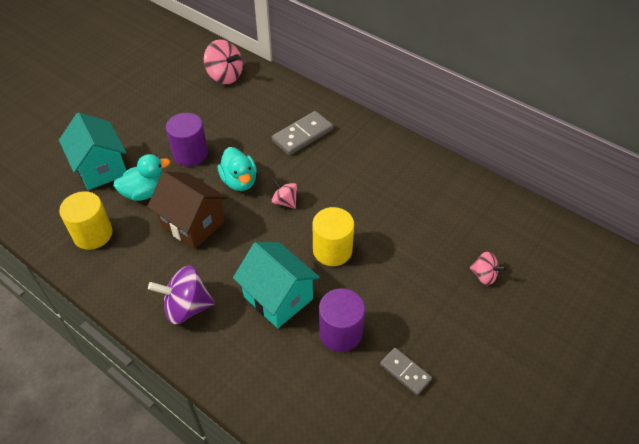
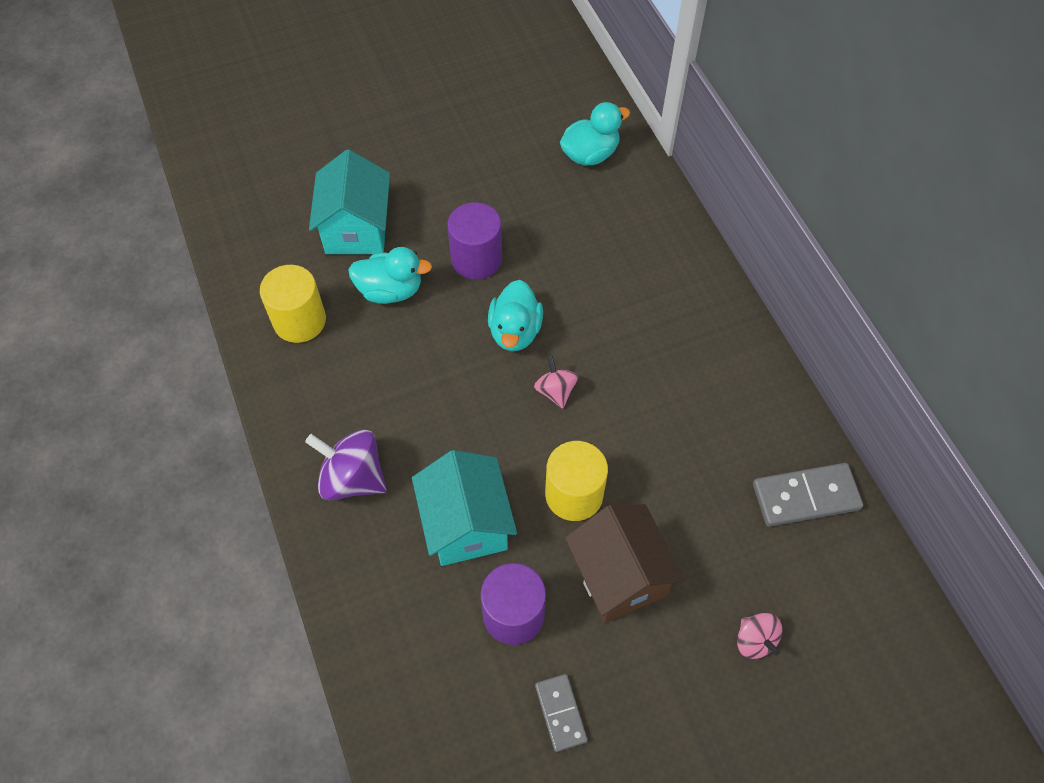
camera: 30 degrees right, 10 degrees up
(193, 224) = (422, 365): brown house -> brown house (619, 576)
(225, 76) = (590, 154): pink spinning top -> turquoise duck
(302, 135) = (640, 299): grey domino -> grey domino (805, 496)

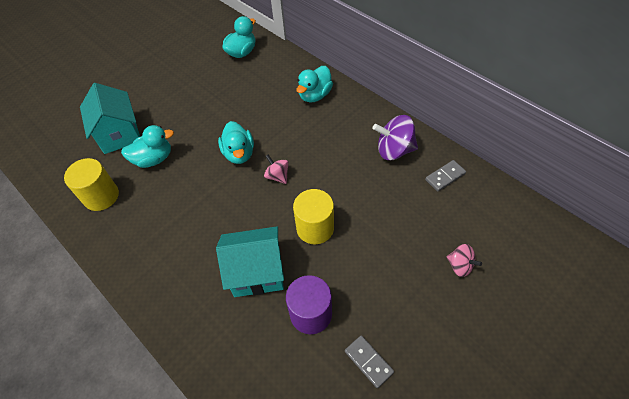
camera: 20 degrees left, 5 degrees down
(352, 478) = (172, 274): purple spinning top -> purple spinning top (394, 150)
(466, 524) = (257, 272): turquoise house -> turquoise house turned 60 degrees counterclockwise
(476, 259) = (199, 124): purple cylinder -> none
(619, 576) = (364, 263): brown house -> none
(671, 277) = (315, 95): none -> turquoise duck
(805, 496) = (445, 177): grey domino -> grey domino, size x0.63

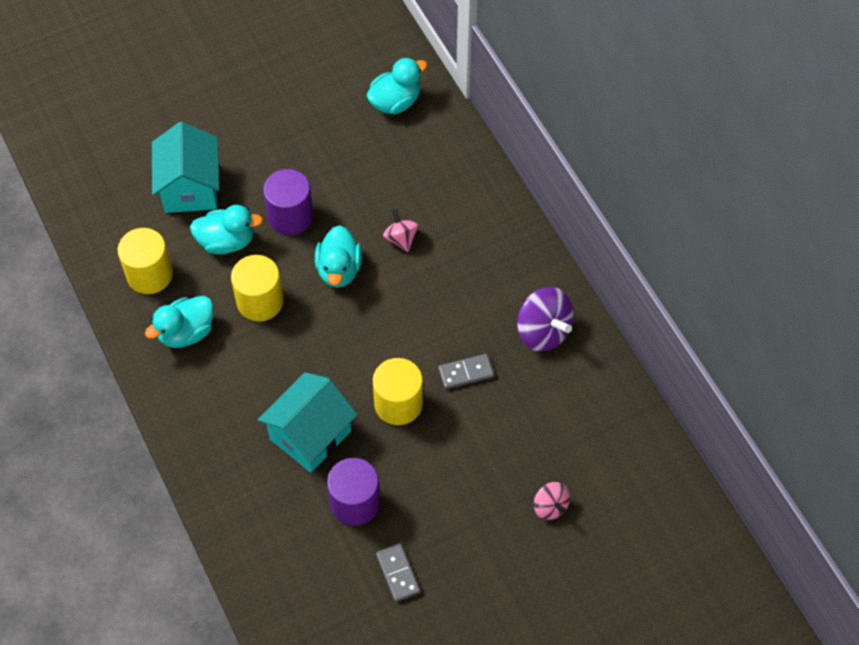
camera: 15 degrees right, 5 degrees up
(189, 190) = (260, 301): none -> yellow cylinder
(194, 131) = (290, 216): none -> purple cylinder
(257, 272) = (310, 435): turquoise house -> turquoise house turned 60 degrees counterclockwise
(277, 176) = (377, 319): pink spinning top -> pink spinning top (401, 238)
(315, 95) = (472, 211): turquoise duck -> turquoise duck (186, 332)
(394, 150) = (543, 331): purple spinning top -> purple spinning top turned 150 degrees counterclockwise
(445, 177) = (590, 390): grey domino -> grey domino (465, 372)

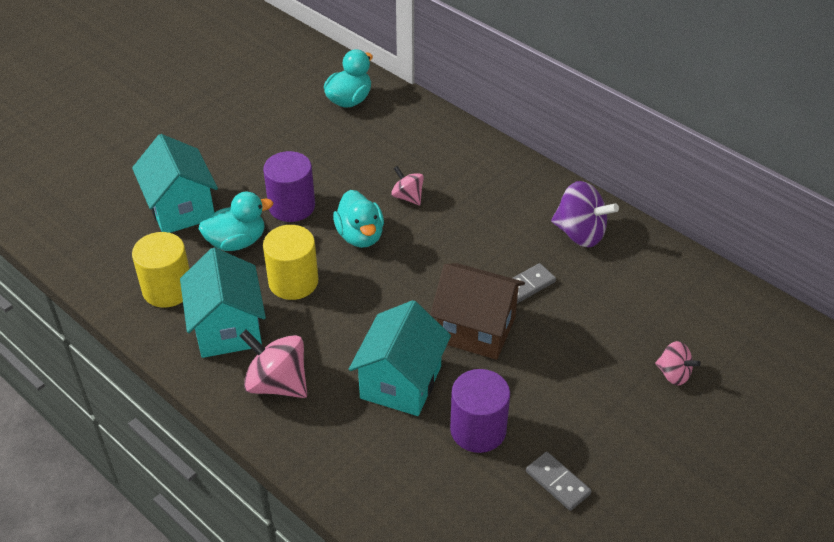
camera: 20 degrees left, 15 degrees down
(186, 332) = (228, 328): turquoise duck -> turquoise house
(207, 402) = (277, 383): none -> pink spinning top
(398, 403) = (476, 329): yellow cylinder -> brown house

